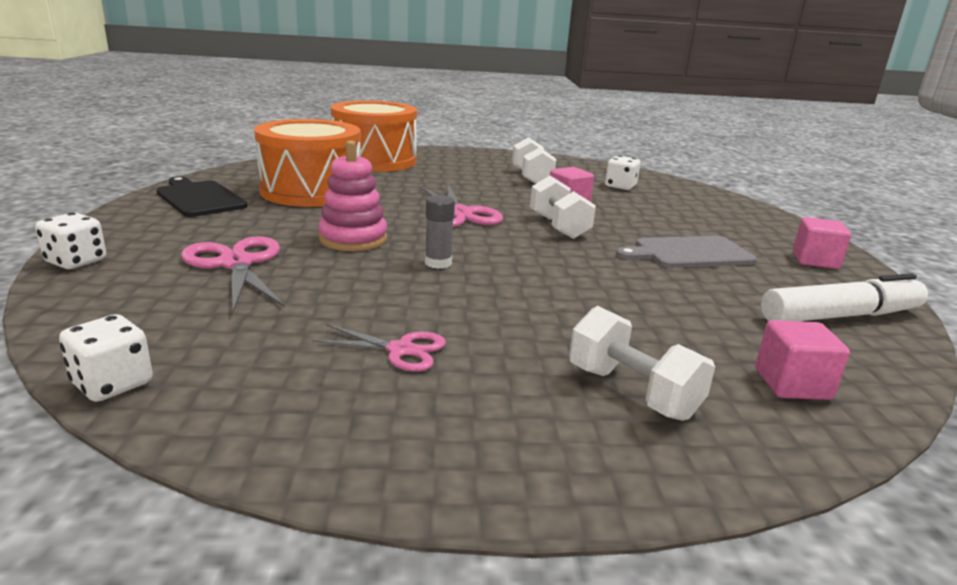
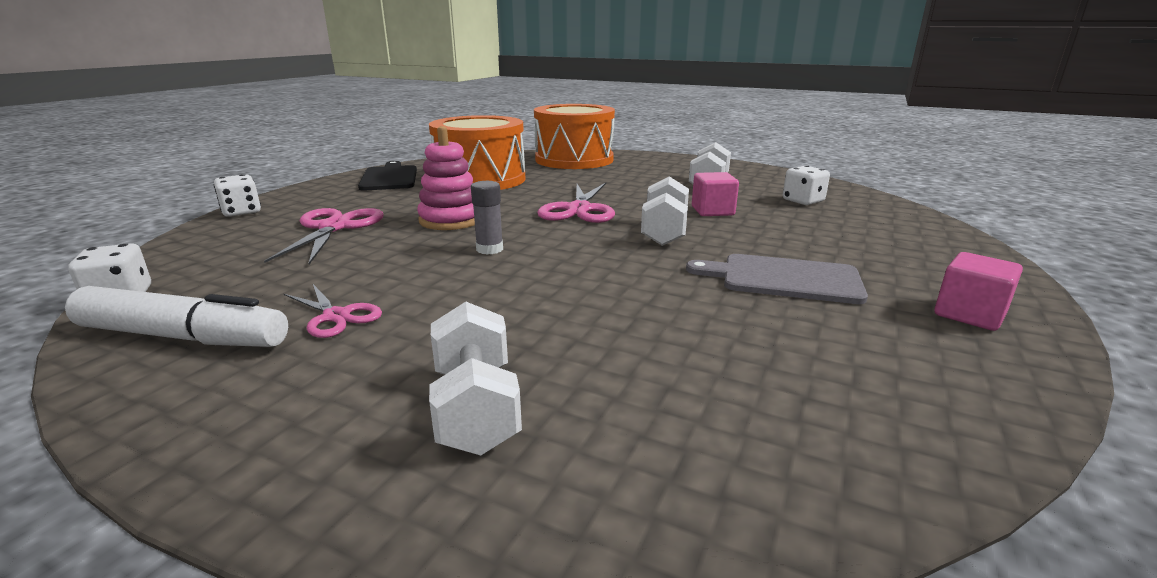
camera: 30 degrees right, 0 degrees up
(792, 384) = (688, 456): pink cube -> none
(840, 316) = (902, 390): white marker -> white marker (183, 337)

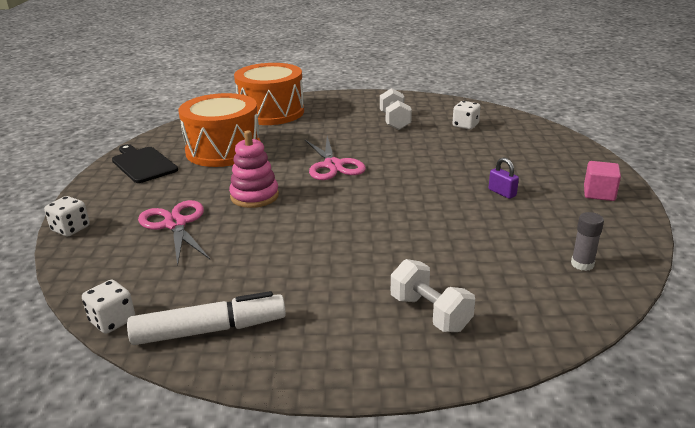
camera: 25 degrees left, 5 degrees up
(336, 316) = (285, 289): pink scissors -> none
(489, 249) = (314, 214): grey glue stick -> grey glue stick (582, 264)
(664, 232) = (407, 173): white dumbbell -> none
(712, 211) = (419, 147): pink cube -> none
(784, 278) = (502, 193): grey cutting board -> purple padlock

